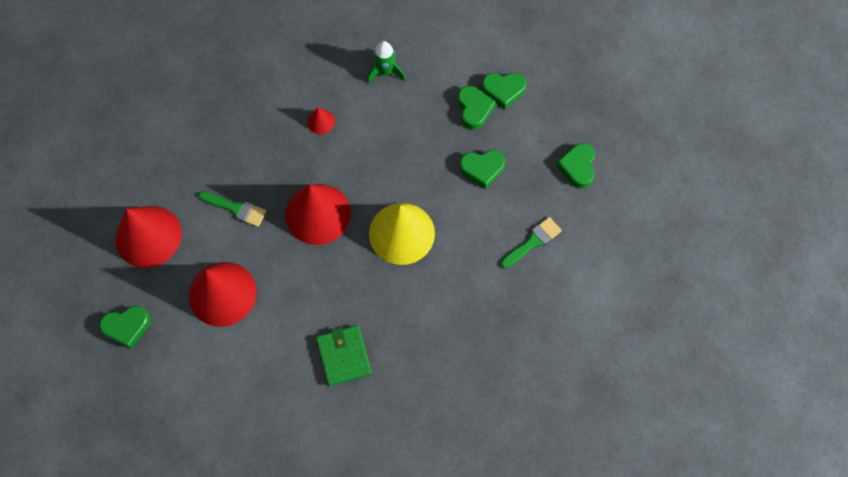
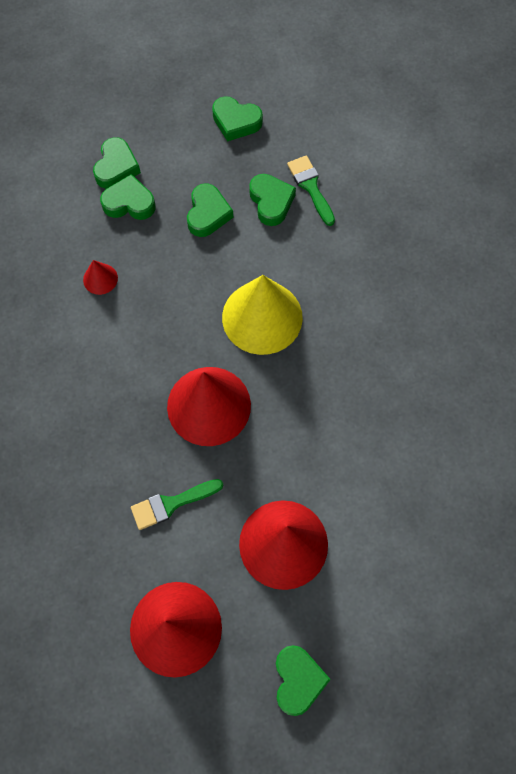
camera: 75 degrees left, 0 degrees up
(236, 209) = (171, 504): green brush -> green brush turned 150 degrees counterclockwise
(321, 122) = (84, 374): red cone -> red cone (100, 279)
(344, 356) = (398, 415): green wallet -> none
(385, 72) = (43, 285): green rocket -> none
(508, 214) = (271, 202): none -> green heart

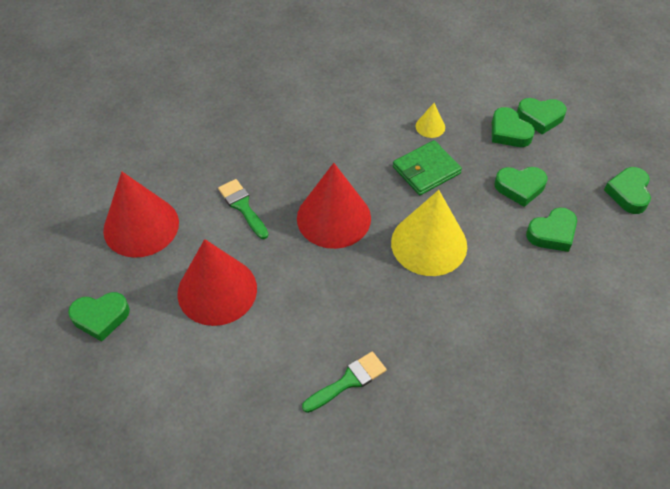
camera: 80 degrees right, 15 degrees down
(100, 279) = (430, 126): red cone -> yellow cone
(129, 203) = (509, 132): green heart -> green heart turned 150 degrees clockwise
(163, 297) = (426, 170): none -> green wallet
(310, 187) = (582, 263): green brush -> green brush (348, 381)

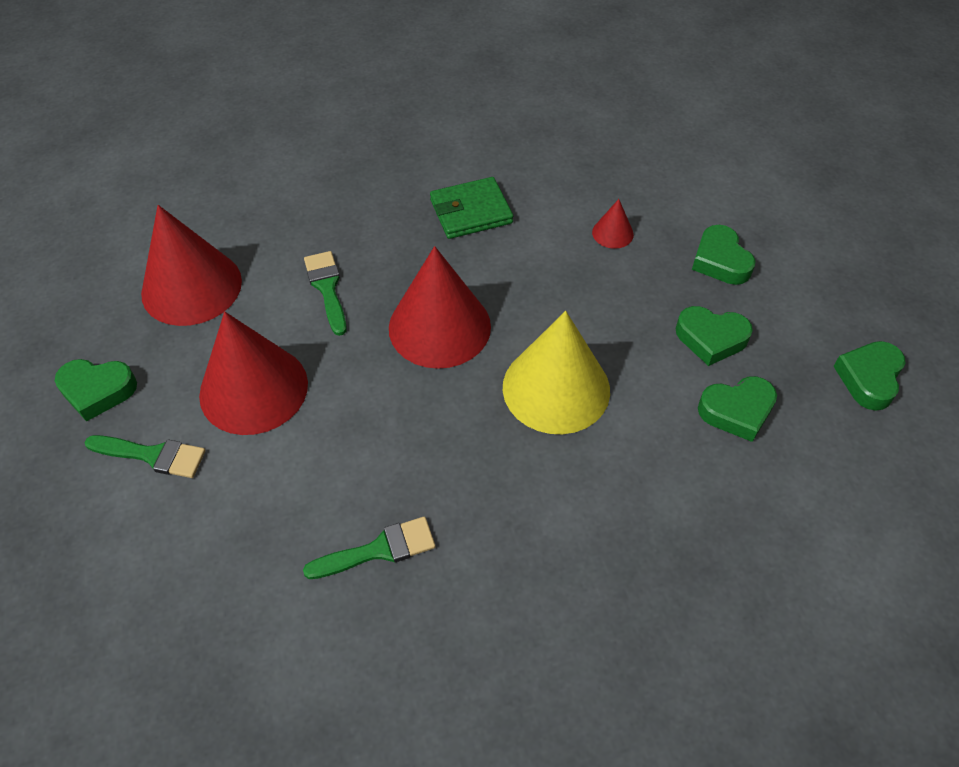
camera: 15 degrees right, 0 degrees up
(162, 354) = (153, 455): none -> green brush
(426, 170) = (587, 289): green wallet -> green wallet (471, 211)
(430, 126) = (612, 233): yellow cone -> red cone
(540, 118) = (772, 250): green heart -> none

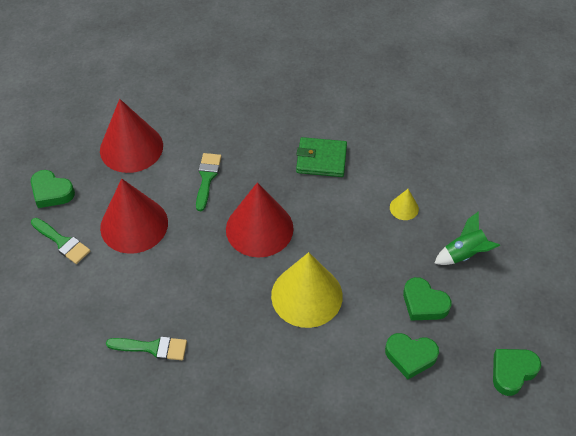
camera: 25 degrees right, 0 degrees up
(612, 233) = (404, 208): red cone -> yellow cone
(720, 261) = (464, 254): green heart -> green rocket

